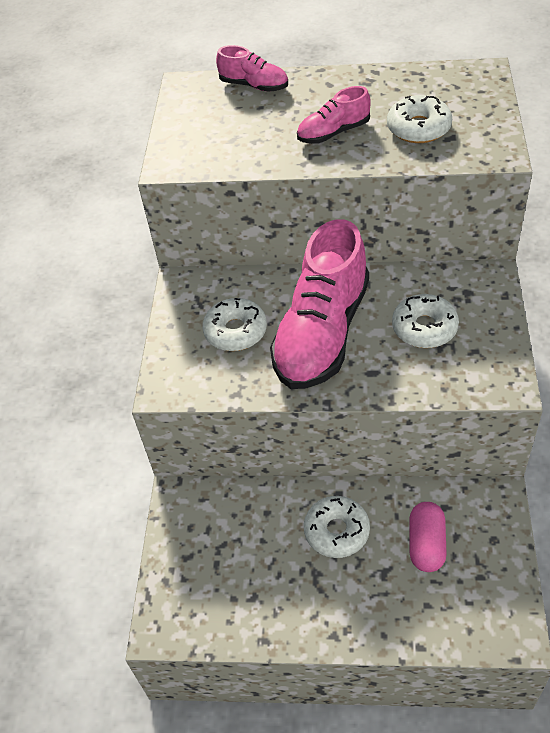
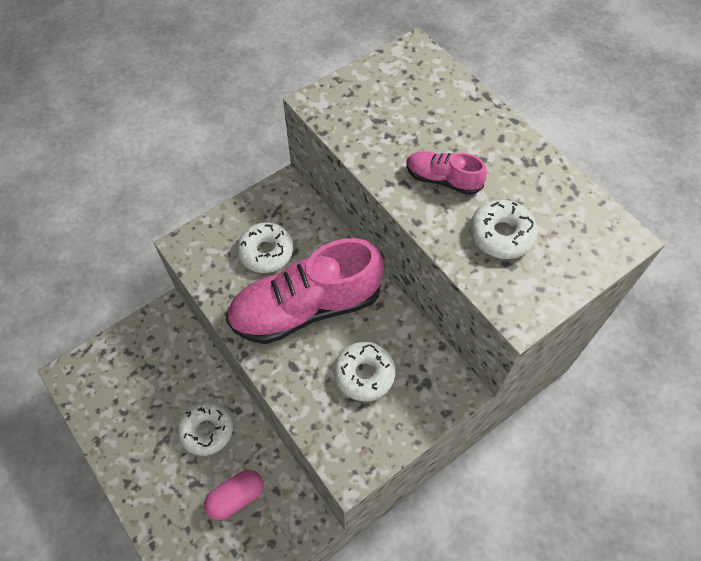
camera: 45 degrees right, 10 degrees up
(254, 85) = (453, 91): pink shoe -> none

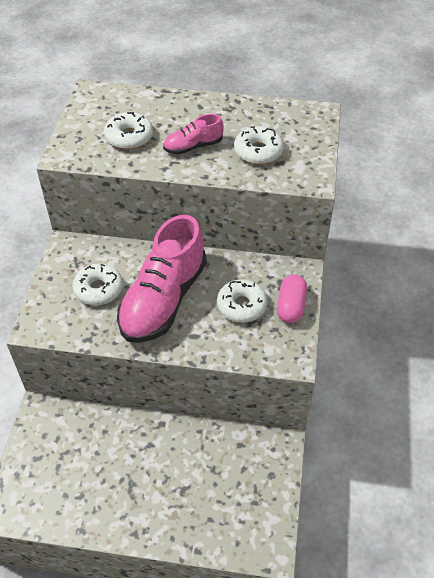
camera: 45 degrees left, 10 degrees down
(207, 430) = (154, 453): white donut -> white donut (129, 137)
(236, 497) = (220, 472): pink capsule -> pink capsule (291, 306)

